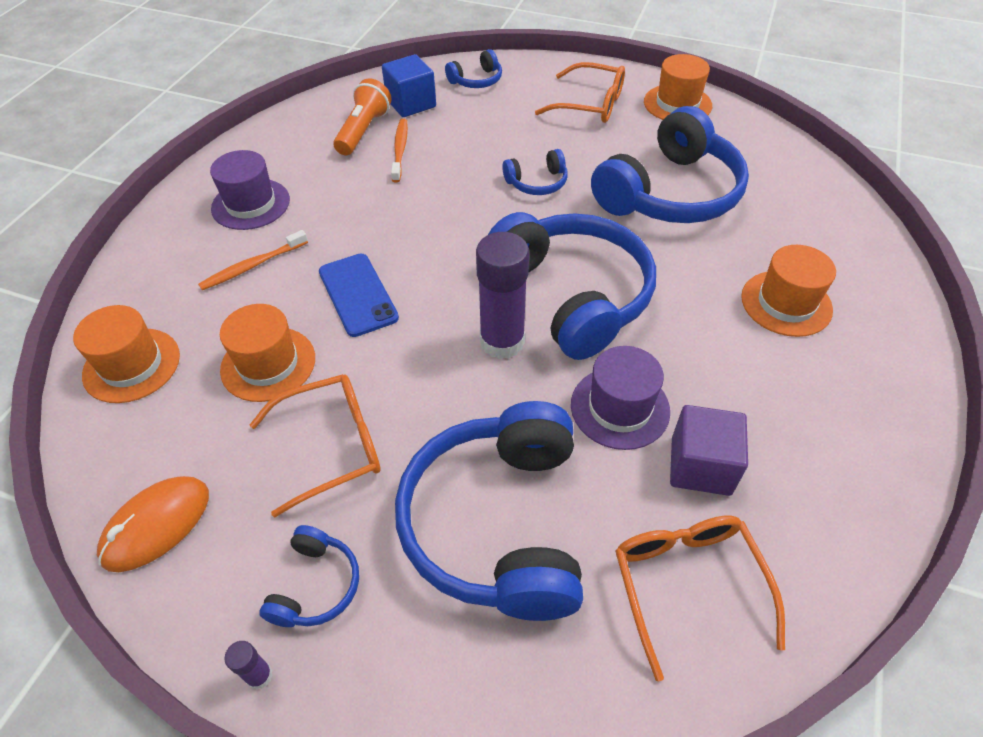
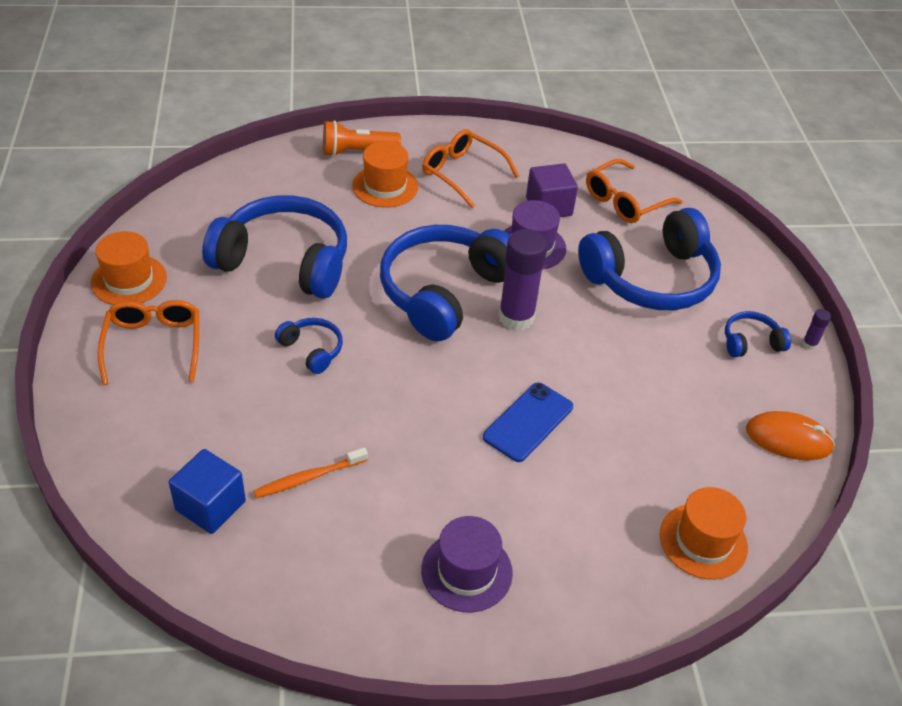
camera: 120 degrees left, 5 degrees down
(252, 266) = (546, 518): orange toothbrush -> none
(268, 364) = (633, 446): orange hat -> none
(333, 446) = (665, 374): orange glasses -> orange glasses (461, 173)
(363, 131) = (287, 529): orange flashlight -> orange flashlight (357, 152)
(476, 80) = (134, 459): blue headphones -> none

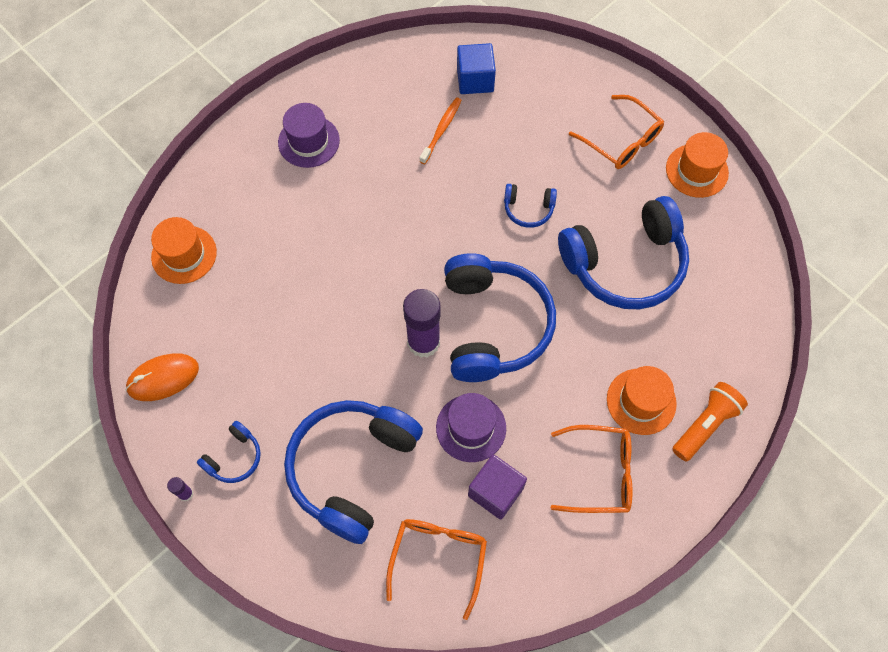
camera: 145 degrees right, 20 degrees up
(528, 422) = (347, 259): blue phone -> none

